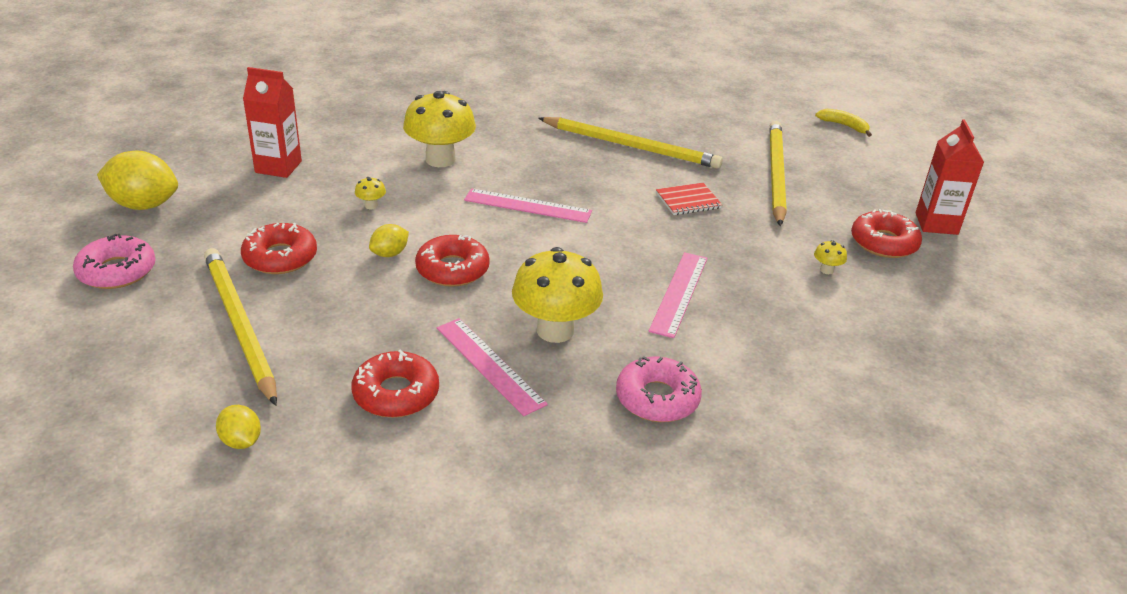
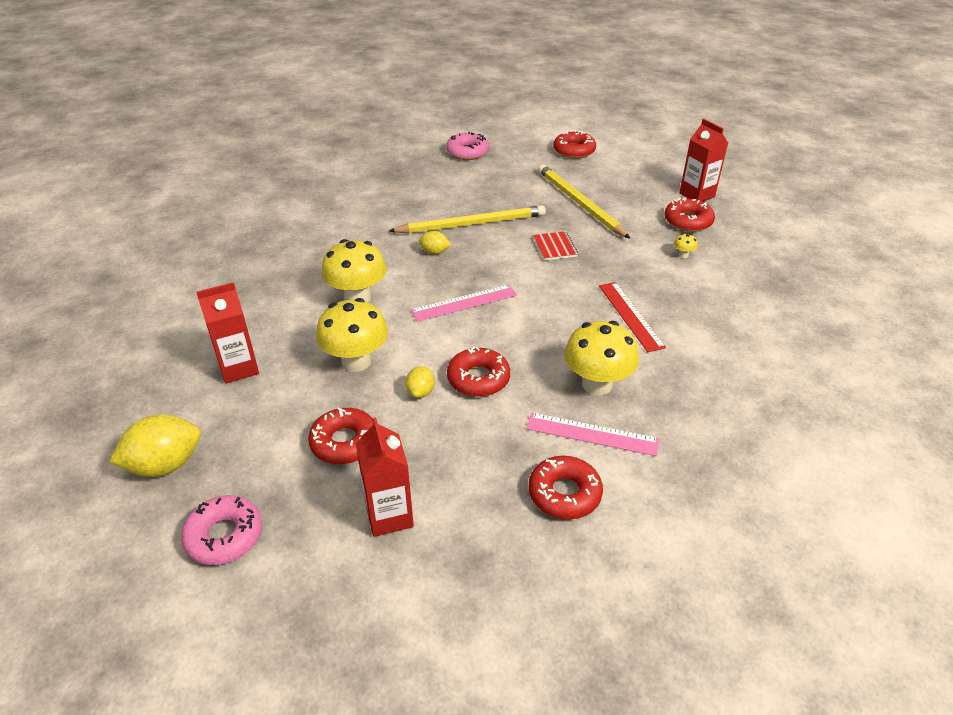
camera: 35 degrees left, 5 degrees up
(239, 325) = (389, 516): yellow pencil -> red carton
(241, 441) = (514, 602): yellow lemon -> yellow lemon (434, 252)
(371, 205) = (356, 361): yellow mushroom -> yellow mushroom, size x2.49
(657, 398) = (707, 394): pink donut -> pink donut (467, 152)
(679, 293) = (630, 315): pink ruler -> red ruler
(688, 201) = (555, 247): red notebook -> red notebook turned 45 degrees counterclockwise
(844, 126) = (574, 151): yellow banana -> red donut

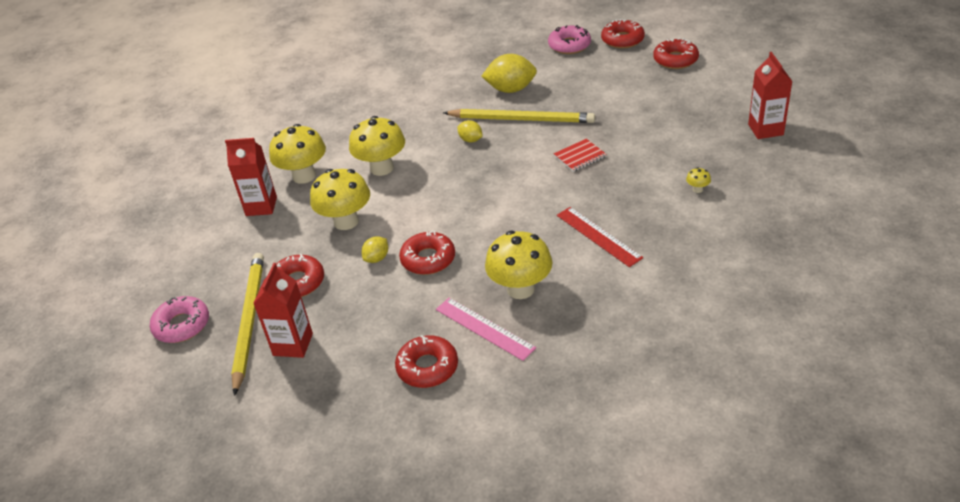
camera: 30 degrees right, 0 degrees up
(165, 465) = (174, 265): yellow lemon -> yellow lemon (511, 89)
(270, 324) = (304, 176): none -> yellow mushroom
(464, 303) = (463, 191): pink ruler -> none
(555, 247) = (579, 156): red notebook -> red notebook turned 45 degrees clockwise
(579, 203) = (637, 117): yellow pencil -> yellow pencil (249, 321)
(630, 315) = (598, 236): red ruler -> red ruler turned 45 degrees counterclockwise
(688, 221) = (732, 156): red donut -> red donut (622, 40)

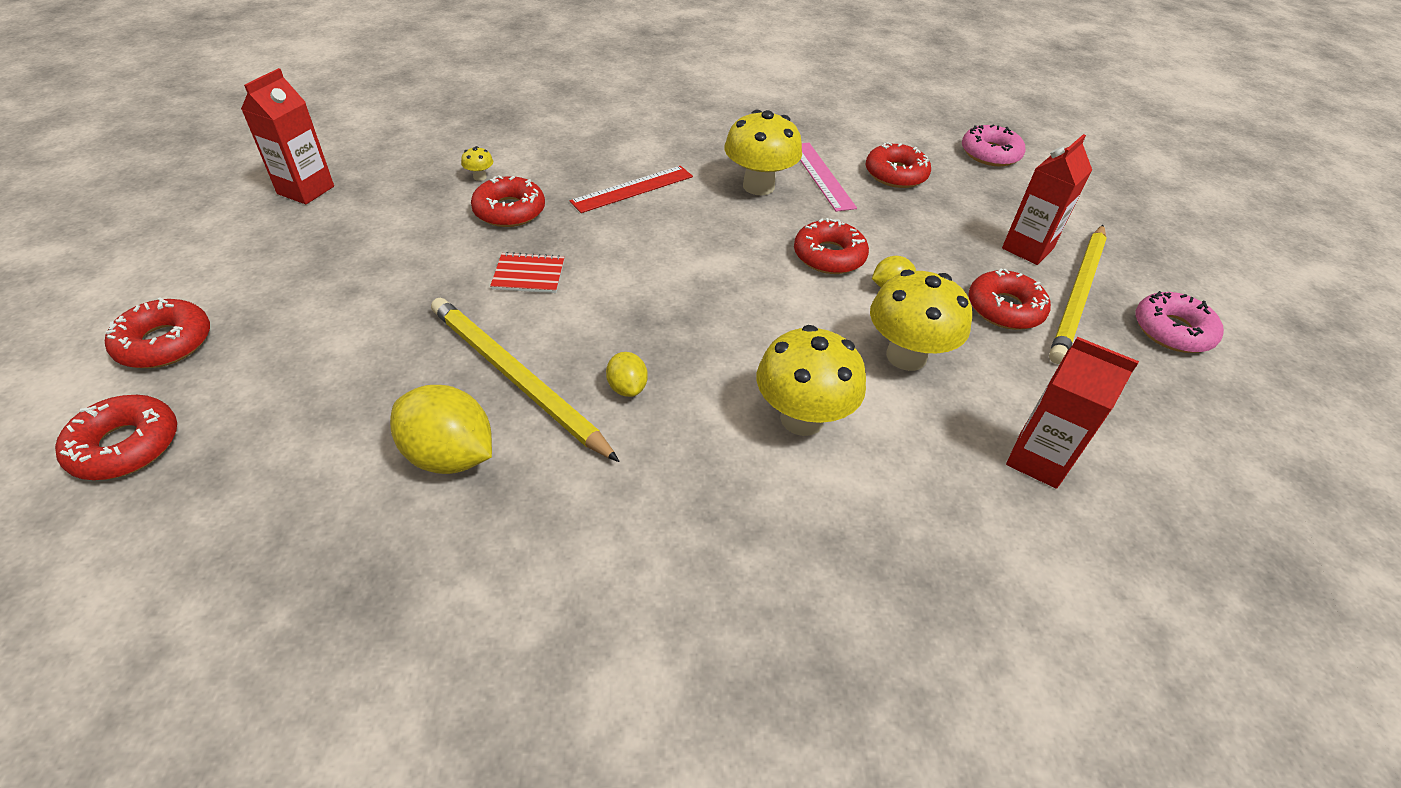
camera: 155 degrees left, 5 degrees up
(304, 176) = (943, 483): yellow mushroom -> none
(569, 45) = (208, 502): pink donut -> pink donut (990, 154)
(598, 236) = (632, 189): red ruler -> red ruler turned 60 degrees clockwise
(645, 180) = (509, 211): none -> red donut

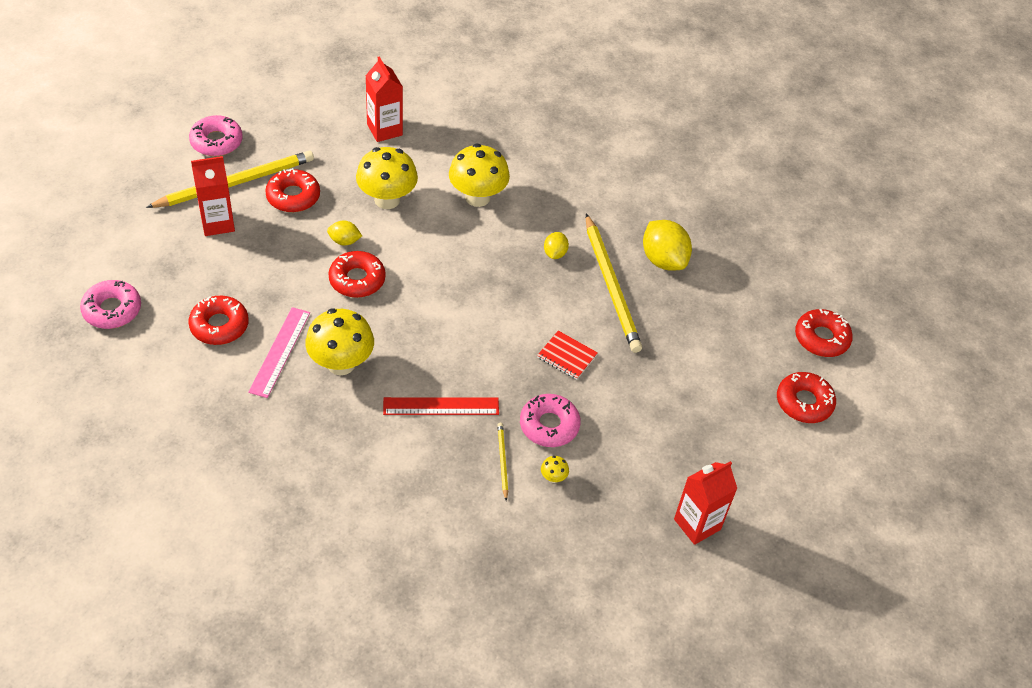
camera: 150 degrees left, 5 degrees up
(509, 211) = (549, 425): red donut -> pink donut
(539, 172) = (502, 461): none -> yellow pencil

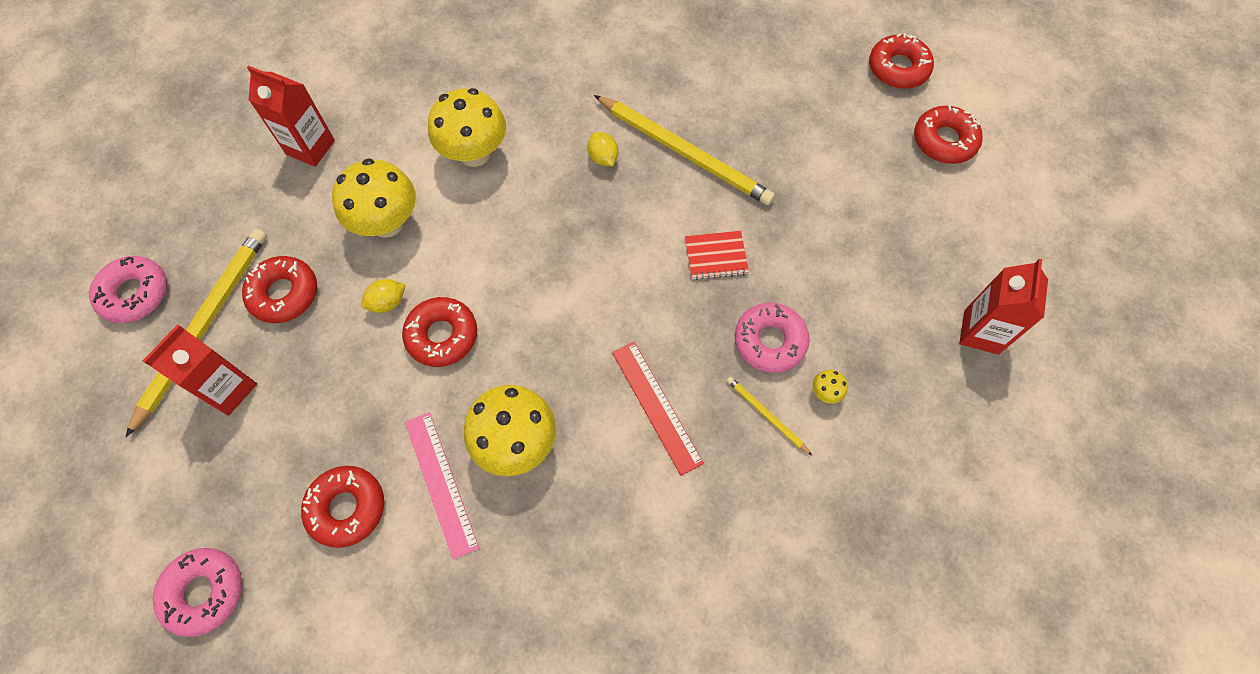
camera: 35 degrees left, 15 degrees up
(441, 406) = (656, 406): red ruler -> red ruler turned 75 degrees counterclockwise
(663, 260) = (702, 91): yellow lemon -> none

